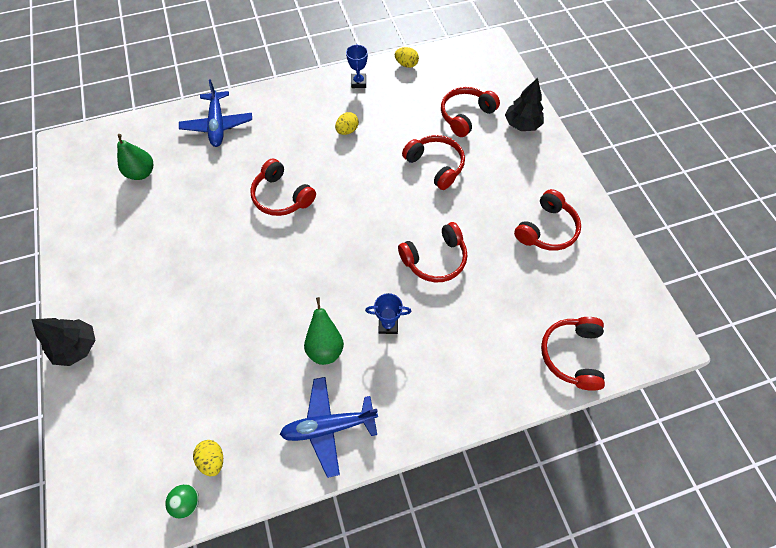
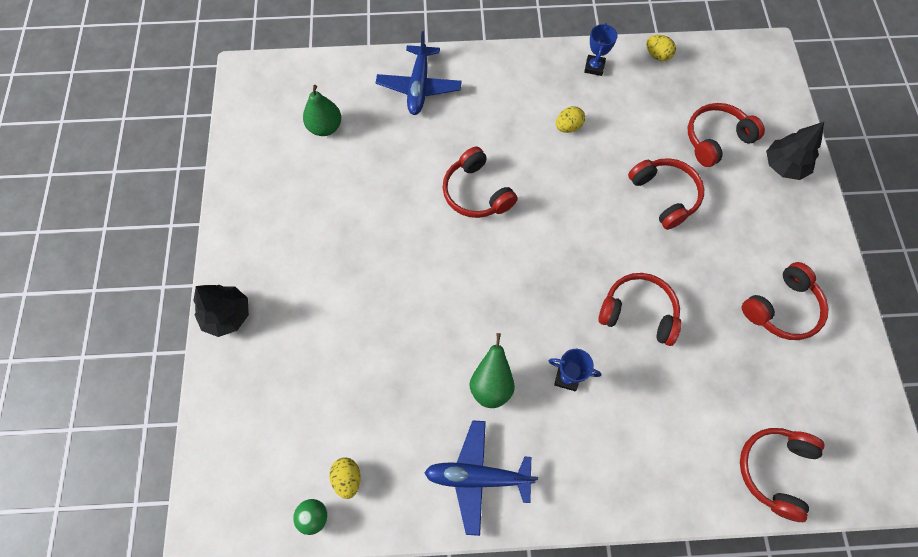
camera: 15 degrees right, 5 degrees up
(435, 259) = (638, 312): red headphones -> red headphones turned 150 degrees counterclockwise

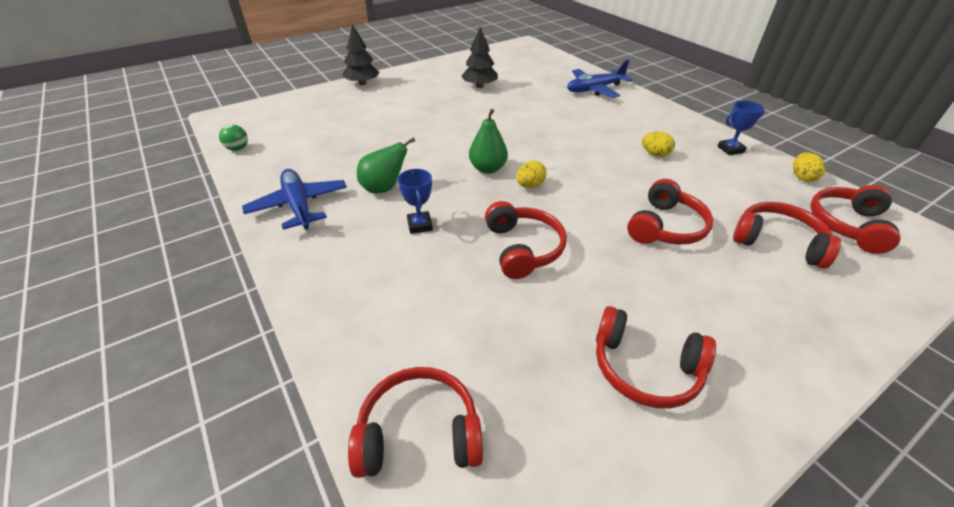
camera: 60 degrees right, 25 degrees down
(325, 127) = (520, 72): green pear -> green pear (487, 169)
(347, 478) = (272, 152): yellow egg -> yellow egg (530, 185)
(476, 192) = (541, 133): red headphones -> red headphones (847, 225)
(784, 166) = (831, 308): black tree -> black tree (479, 86)

